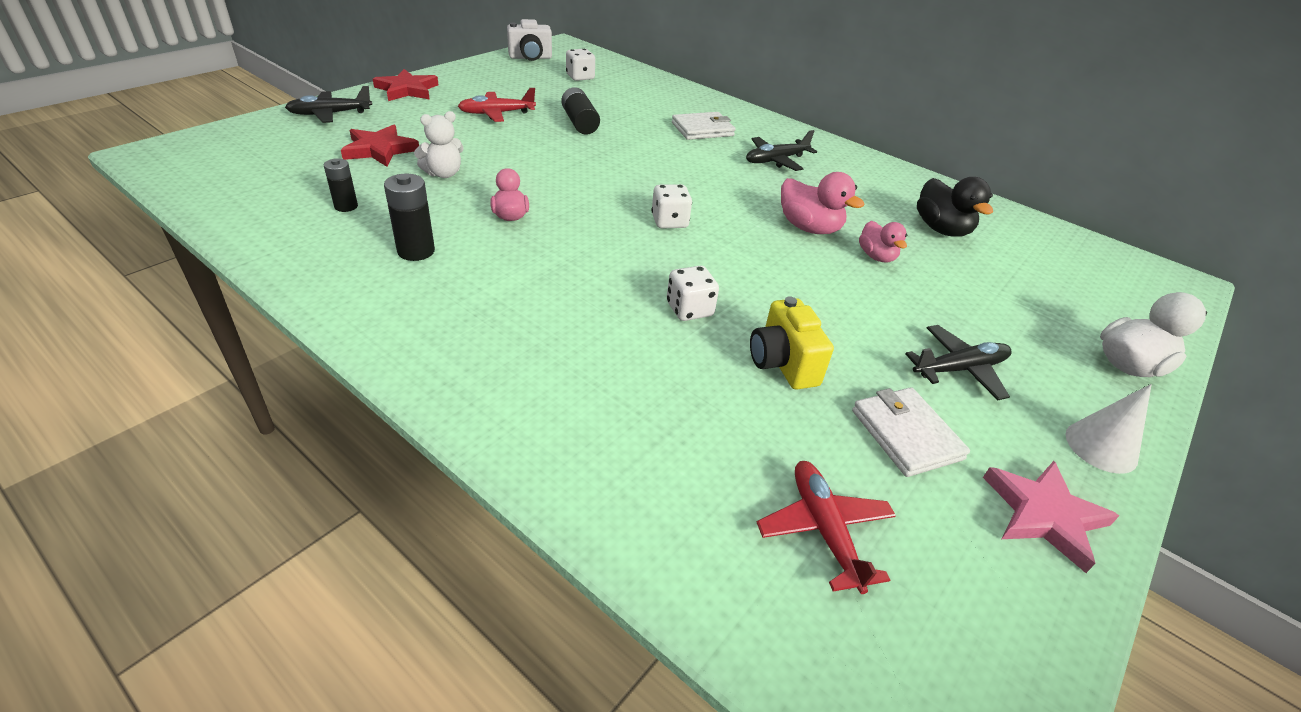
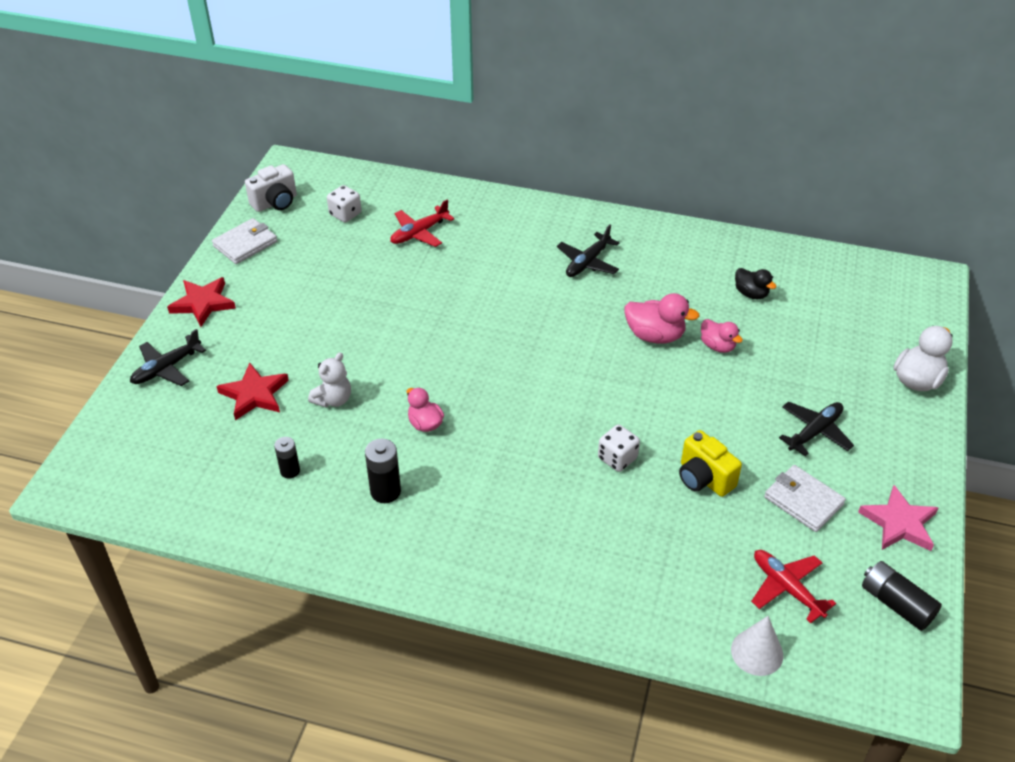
camera: 20 degrees left, 5 degrees up
(496, 113) = (312, 302): red plane -> red plane (419, 233)
(580, 123) = (394, 283): black battery -> black battery (896, 604)
(669, 222) = (549, 375): white dice -> none
(702, 129) = (504, 246): white wallet -> white wallet (245, 244)
(941, 229) = (751, 294): black duck -> black duck, size x0.65
(1101, 446) = (917, 458): white cone -> white cone (757, 652)

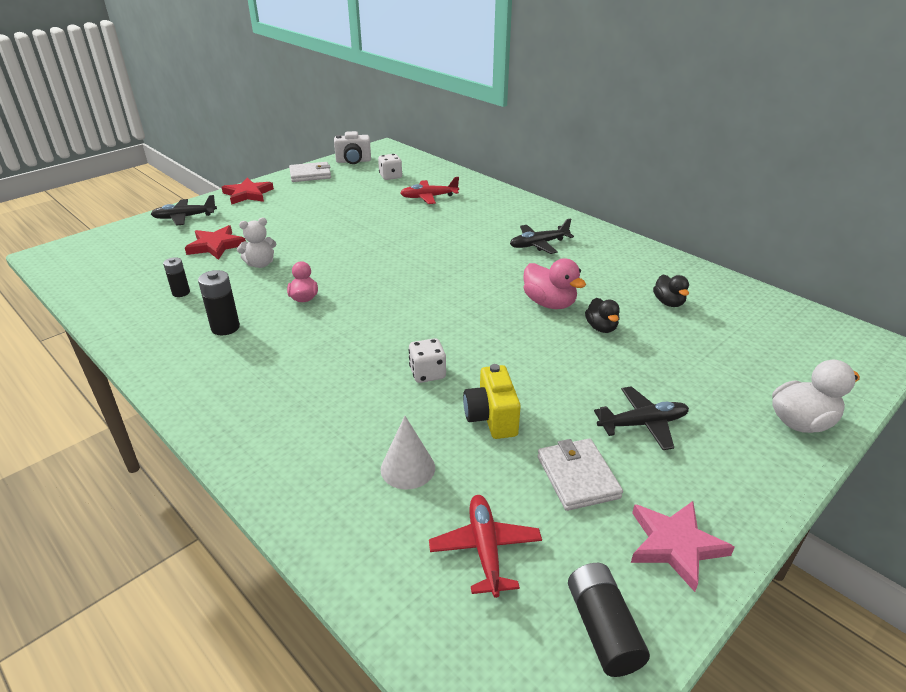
camera: 30 degrees right, 10 degrees down
(717, 346) = (601, 327): pink duck -> black duck
(757, 652) = (392, 596): white cone -> white cone (407, 468)

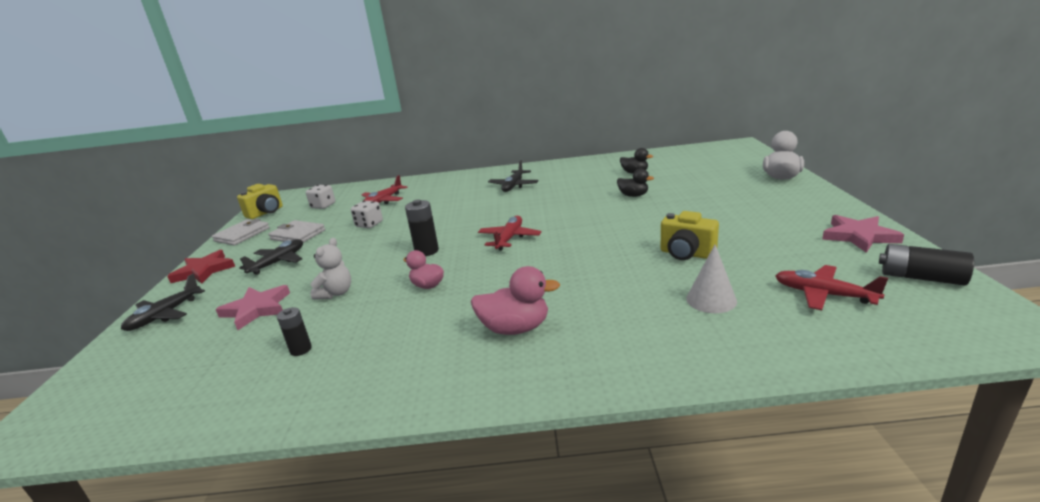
camera: 45 degrees left, 10 degrees down
(216, 246) = (257, 309): red star -> pink star
(225, 327) = (406, 337): black battery -> black battery (426, 251)
(353, 161) = (266, 213): white camera -> yellow camera
(422, 297) = (509, 238): none -> red plane
(427, 373) = (607, 262): white dice -> white dice (369, 224)
(549, 303) = (585, 201): pink duck -> pink duck (515, 328)
(578, 477) = (775, 244): white wallet -> white wallet (298, 235)
(643, 424) = (742, 212): black plane -> black plane (278, 262)

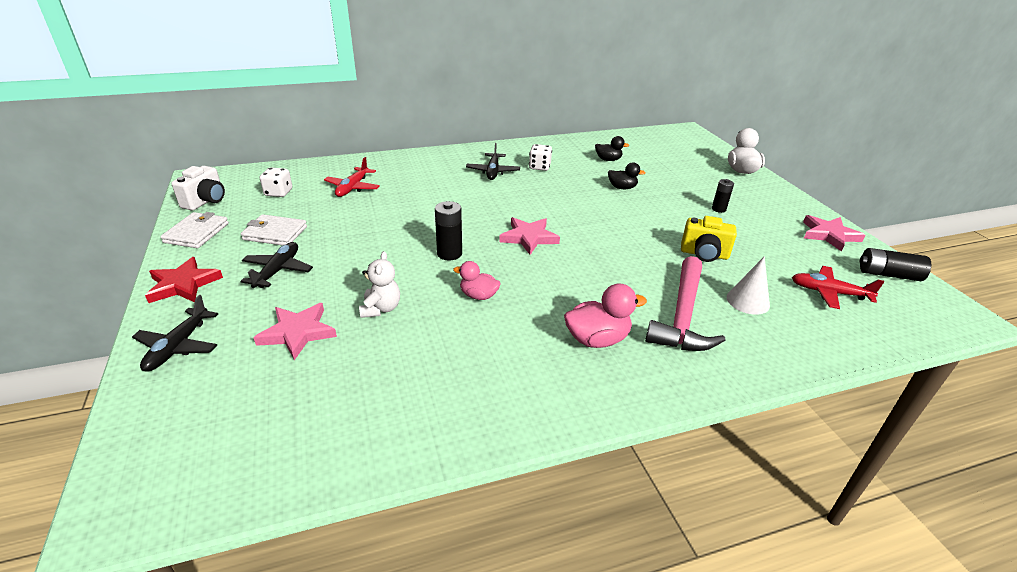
camera: 20 degrees left, 10 degrees up
(266, 213) = (206, 201): yellow camera -> white camera
(301, 349) = (390, 378): black battery -> black battery (718, 209)
(369, 224) = (357, 219): white dice -> white dice (539, 167)
(509, 238) = (529, 238): red plane -> pink star
(624, 310) = (682, 315): none -> pink hammer

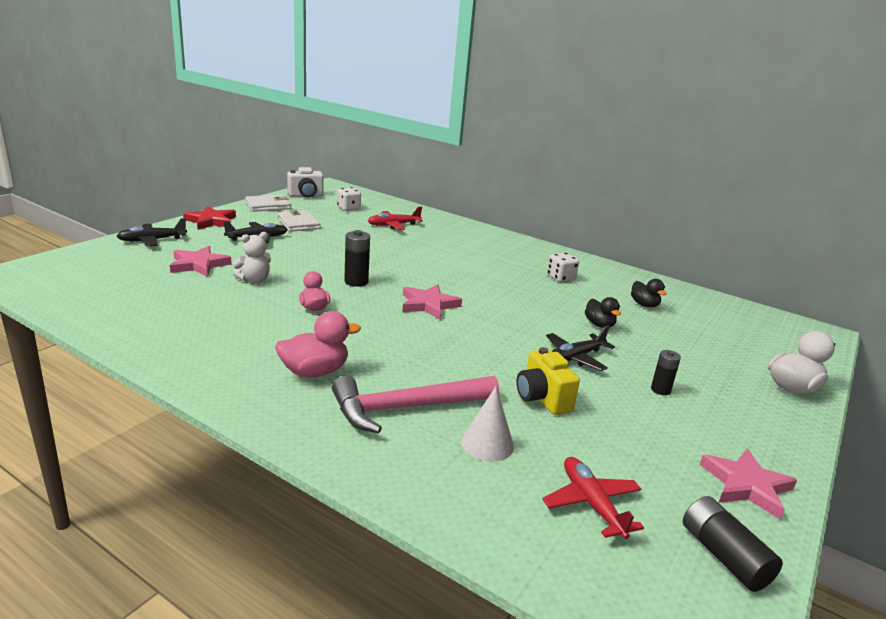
camera: 50 degrees right, 10 degrees down
(493, 172) = (512, 262): black plane -> black plane (575, 358)
(597, 339) = (314, 372): pink duck -> pink duck turned 60 degrees counterclockwise

